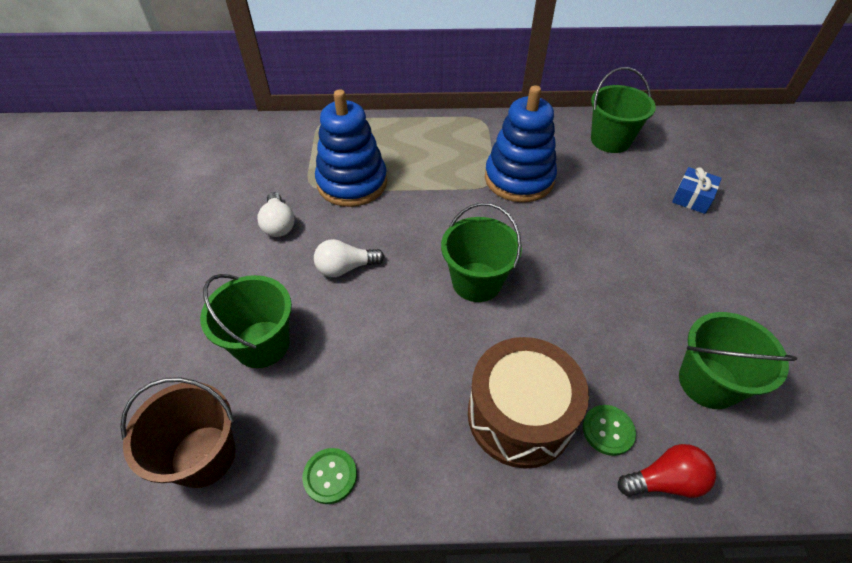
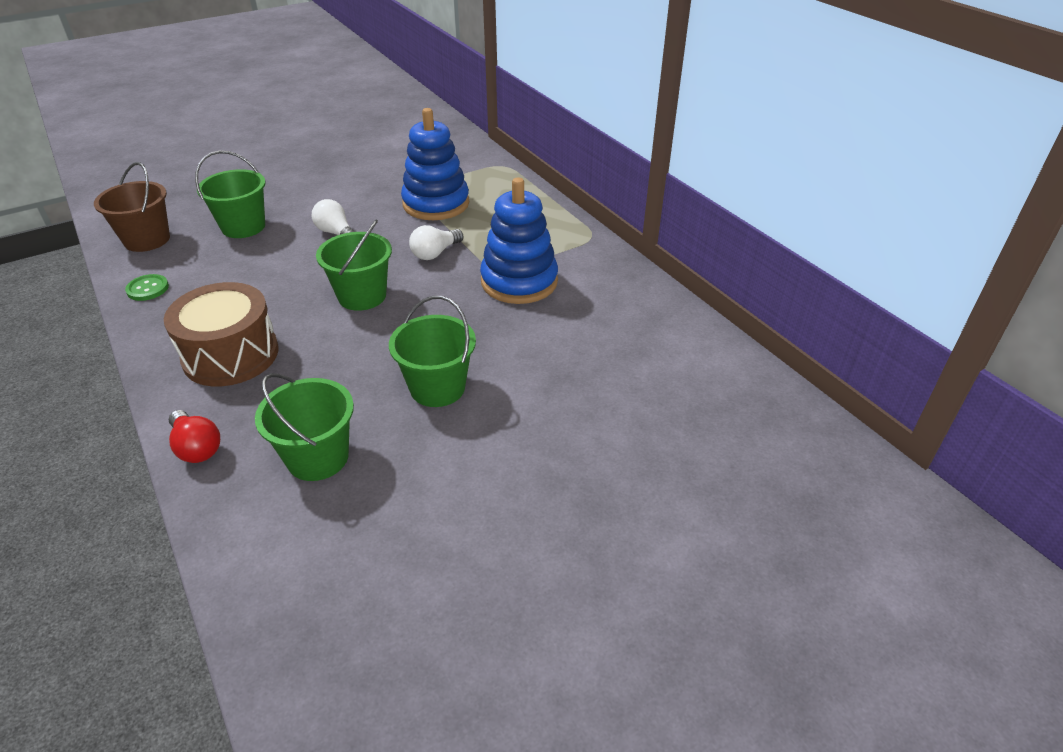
camera: 60 degrees right, 10 degrees down
(279, 224) = (362, 191): white light bulb -> white light bulb (435, 253)
(608, 430) = (235, 405): green button -> none
(610, 140) = (644, 322): green bucket -> green bucket (437, 388)
(692, 197) = (595, 402): blue gift -> none

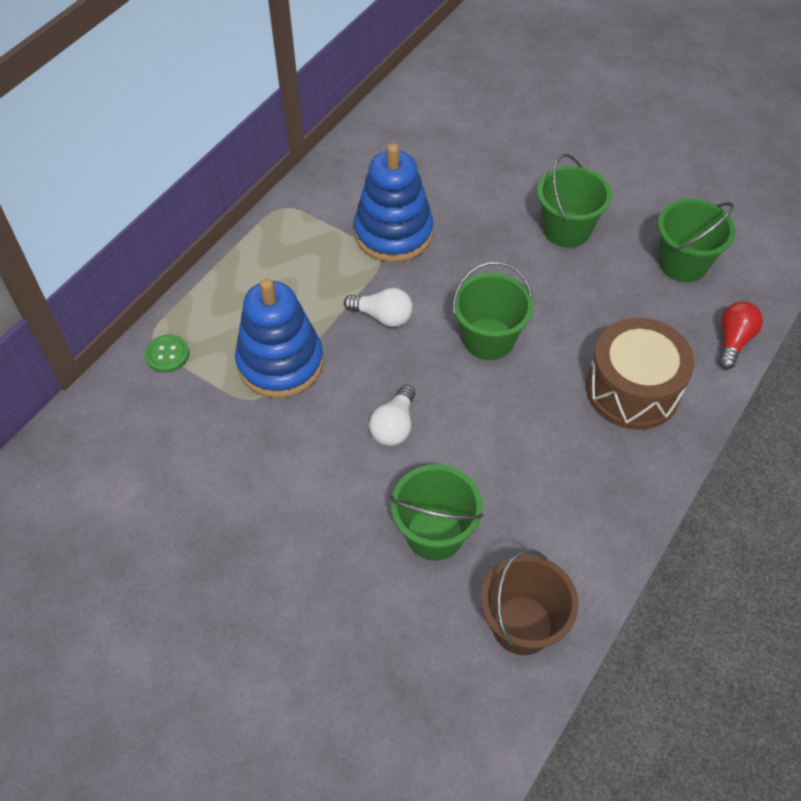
camera: 115 degrees left, 15 degrees up
(147, 289) = (600, 540): green button -> green button (167, 354)

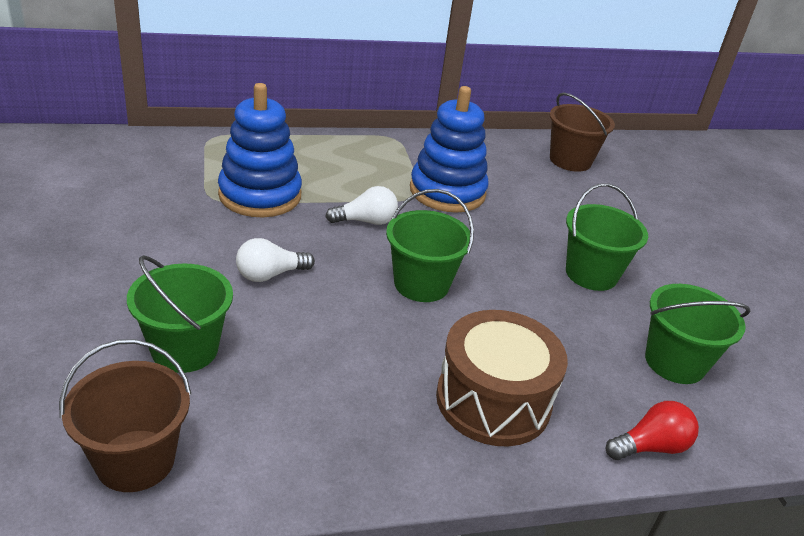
camera: 40 degrees right, 20 degrees down
(167, 354) = (206, 148): green button -> none
(383, 316) = (366, 221): white light bulb -> white light bulb turned 75 degrees counterclockwise
(428, 118) = (570, 160): none -> brown bucket

